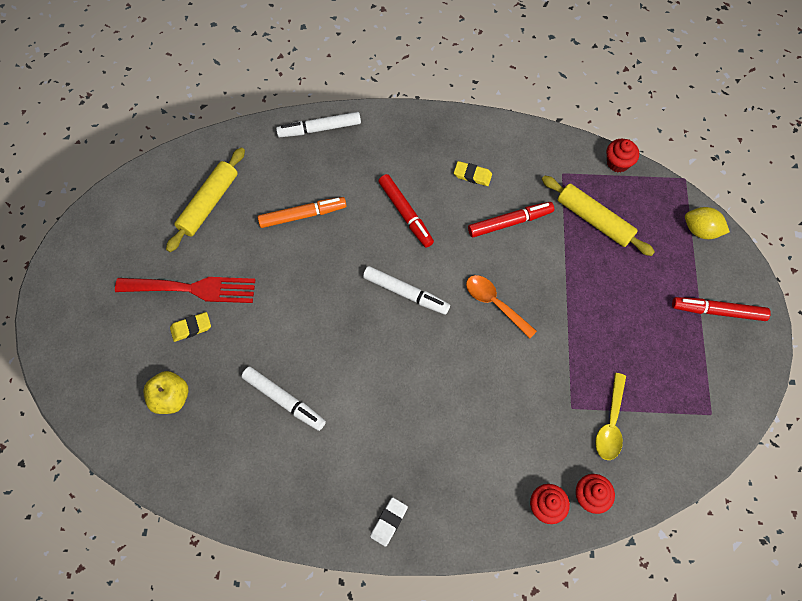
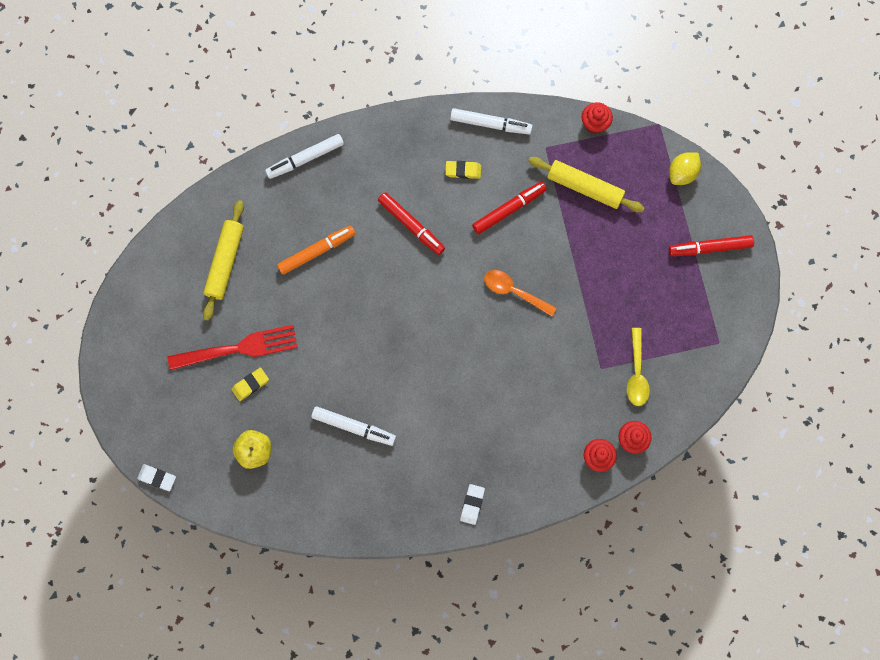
camera: 15 degrees left, 10 degrees up
(59, 398) = (157, 478): none -> white eraser
(406, 293) = (432, 302): white marker -> white marker (490, 124)
(700, 230) = (682, 173): yellow lemon -> yellow lemon turned 60 degrees counterclockwise

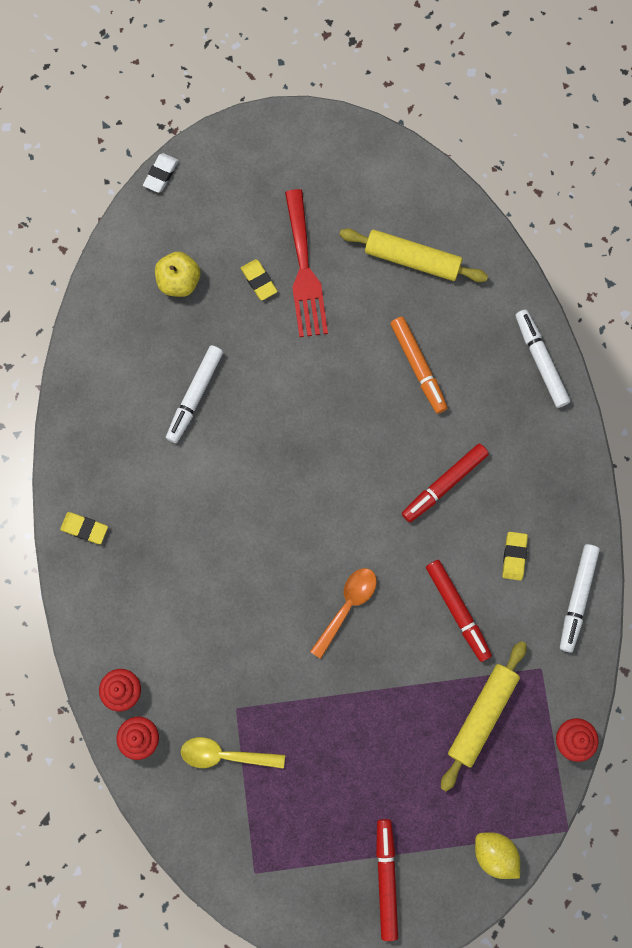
camera: 95 degrees right, 0 degrees up
(472, 504) = (84, 528): white eraser -> yellow eraser

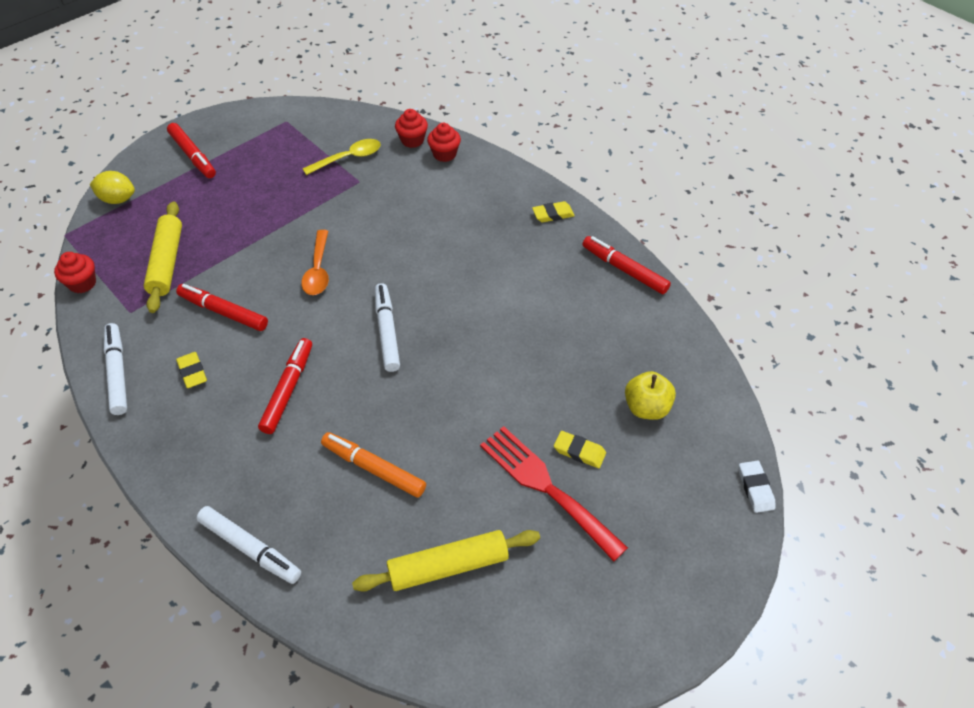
camera: 145 degrees right, 25 degrees down
(78, 419) = (624, 270): none -> red marker
(195, 396) = (552, 333): white marker -> white marker (387, 331)

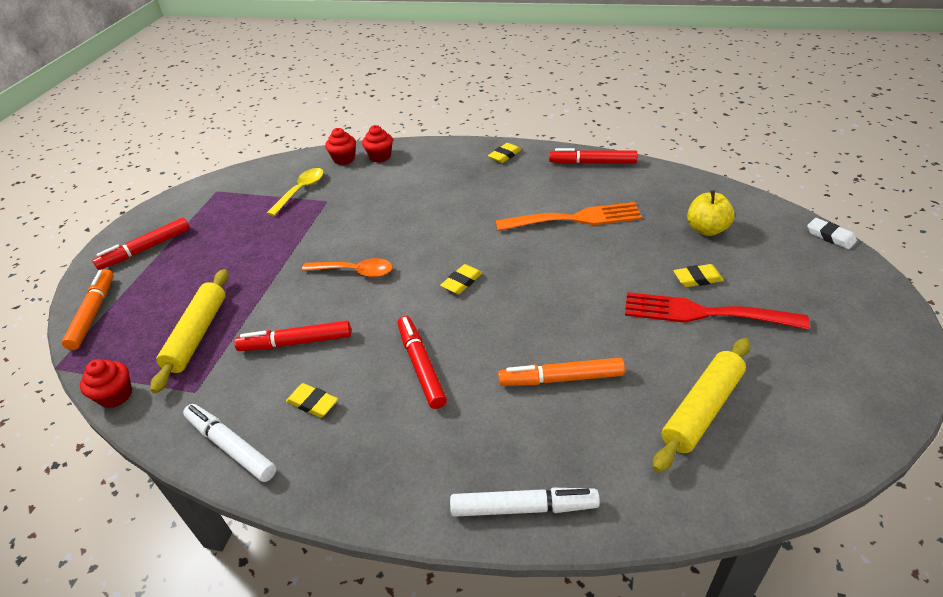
camera: 30 degrees left, 10 degrees down
(118, 199) = (93, 313): yellow lemon -> orange marker
(167, 262) = (198, 335): yellow rolling pin -> yellow rolling pin turned 45 degrees clockwise
(193, 156) = (146, 249): red marker -> red marker turned 120 degrees clockwise
(318, 270) = (355, 271): orange spoon -> orange spoon turned 45 degrees counterclockwise
(387, 331) = (462, 282): white marker -> yellow eraser
(542, 324) = (575, 219): none -> orange fork

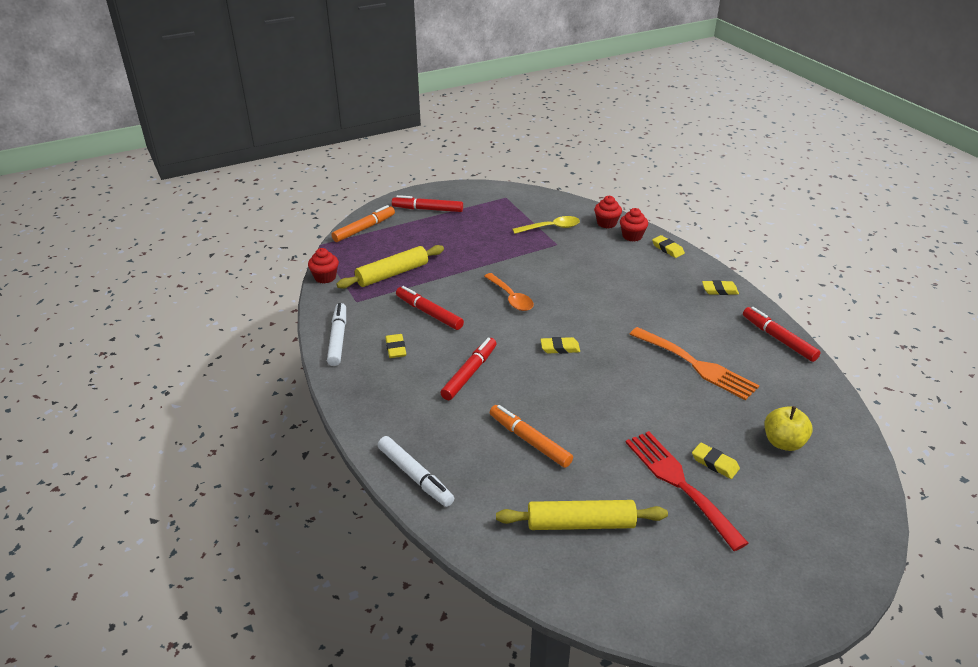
camera: 45 degrees right, 5 degrees down
(422, 149) = (667, 249): none -> yellow eraser
(830, 236) = (881, 523): white eraser -> none

